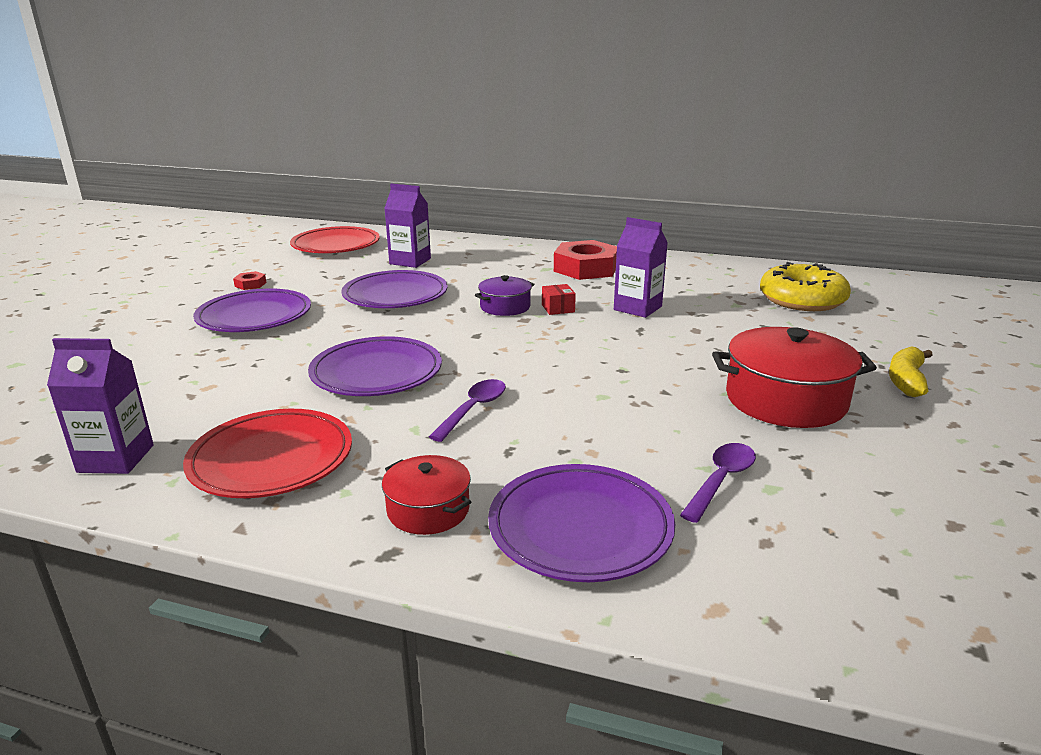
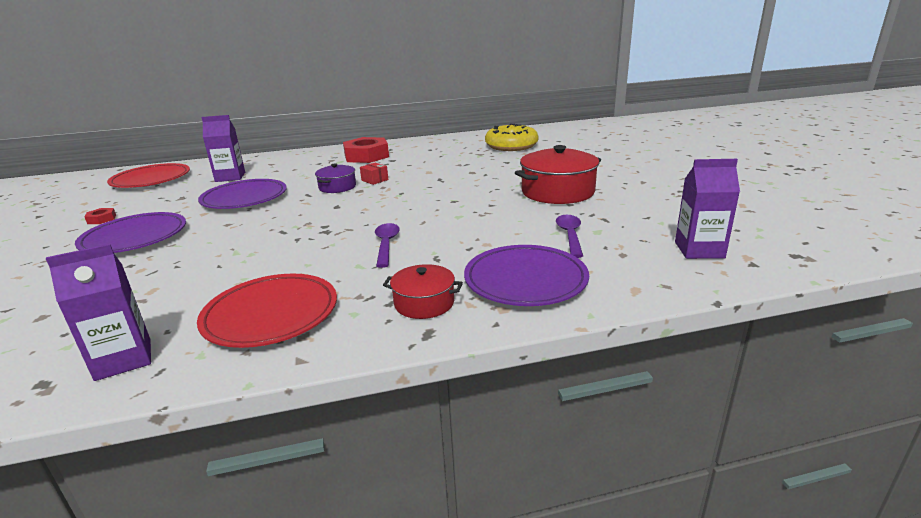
camera: 30 degrees left, 0 degrees up
(376, 373) = (289, 244): purple plate -> none
(637, 308) = (425, 169): purple carton -> purple carton (699, 250)
(906, 380) = (602, 169): yellow banana -> none

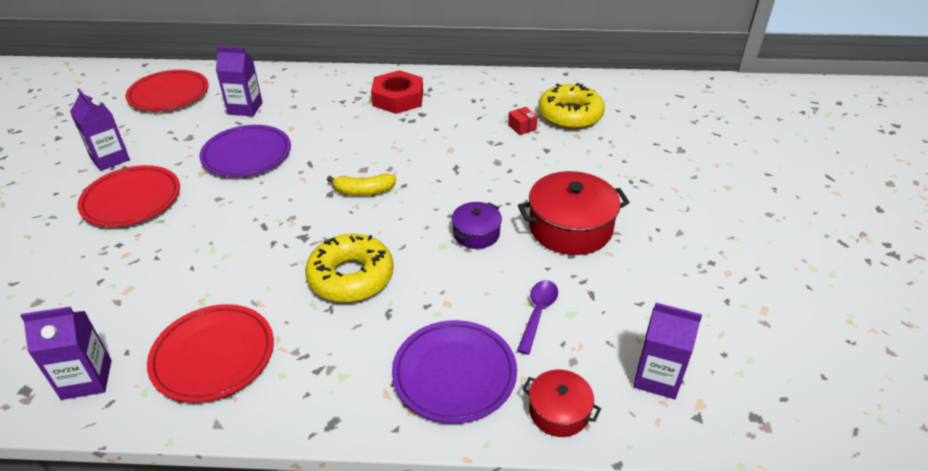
camera: 15 degrees right, 15 degrees up
(102, 219) = (110, 159): red nut -> purple carton
(135, 238) = (132, 200): purple plate -> red plate
(337, 187) = (344, 156): purple pot -> purple pot (476, 233)
(367, 201) = (363, 191): none -> yellow banana
(374, 180) = (387, 152): red box -> red box (522, 127)
(386, 244) = (351, 277): purple spoon -> yellow donut
(424, 303) = (347, 380): red pot -> red pot (559, 411)

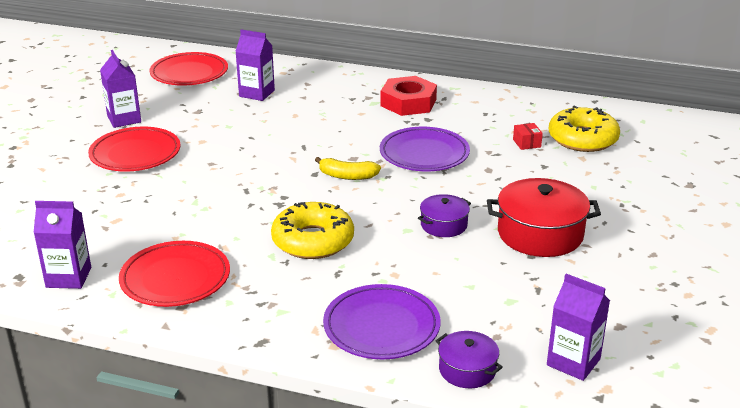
camera: 15 degrees right, 10 degrees down
(247, 155) = (247, 132): purple plate -> purple plate (424, 154)
(538, 313) = (478, 295): purple spoon -> none
(559, 411) = (467, 370): red pot -> purple pot

